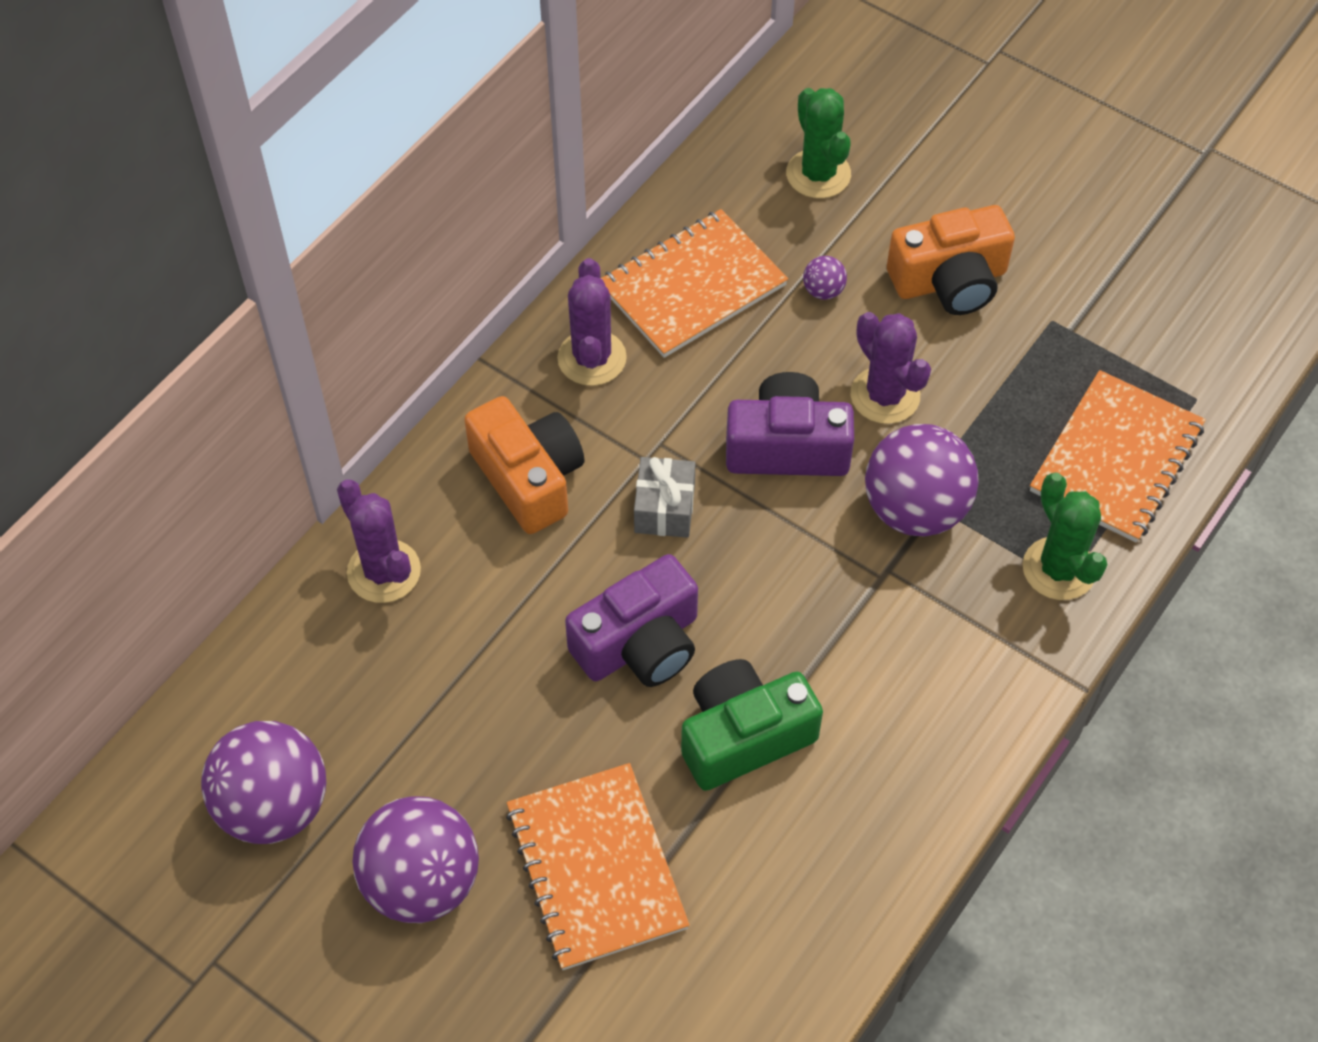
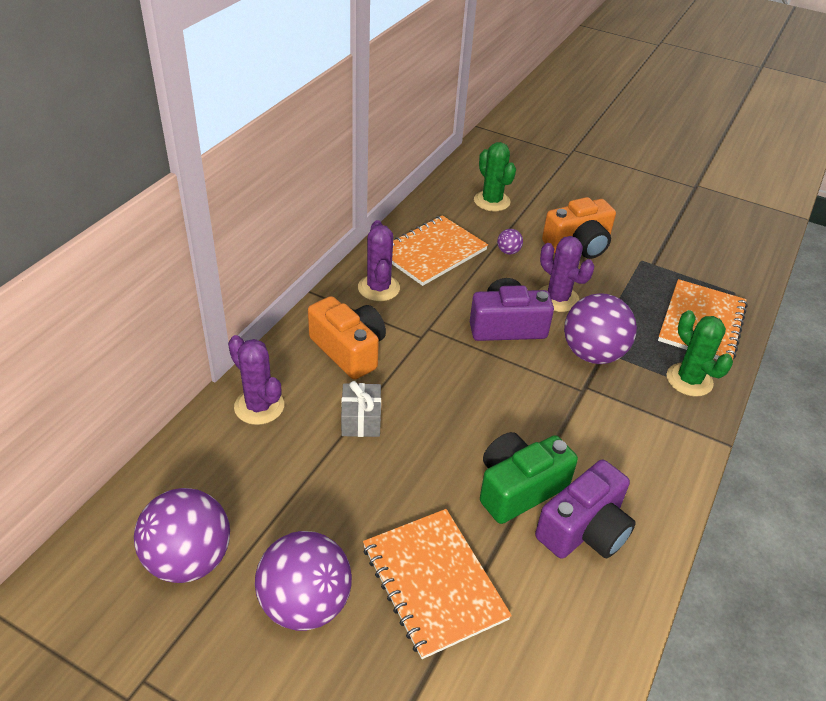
camera: 10 degrees left, 15 degrees down
(640, 644) = (437, 437): purple camera -> purple camera (584, 529)
(664, 508) = (438, 361): grey gift -> grey gift (361, 420)

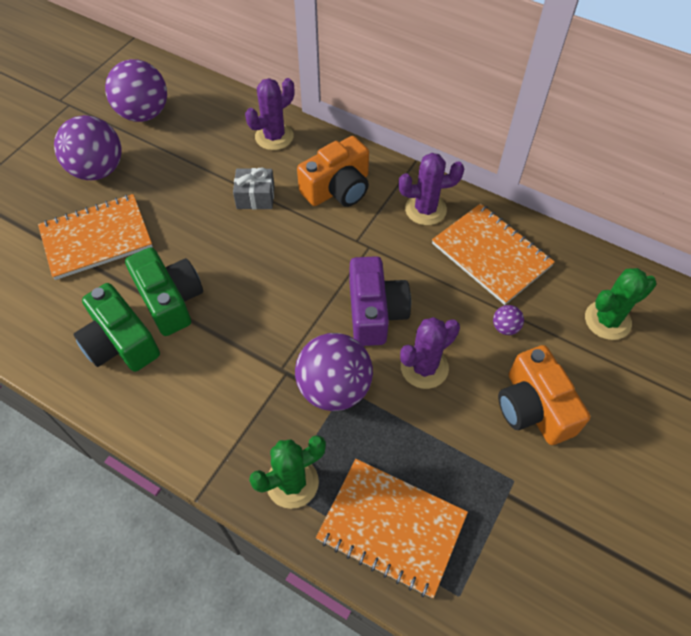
camera: 95 degrees right, 15 degrees up
(584, 529) = (120, 343): purple camera -> green camera

